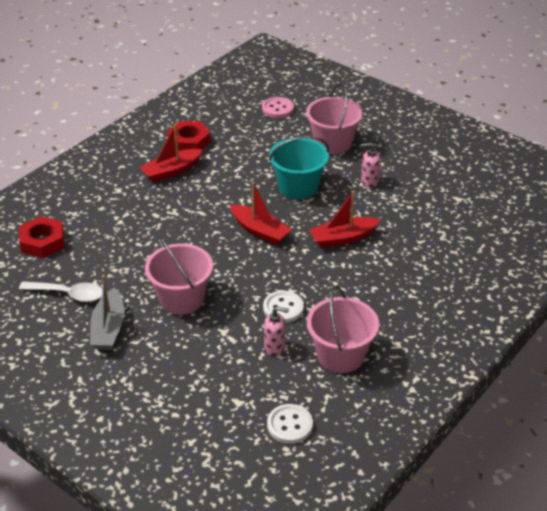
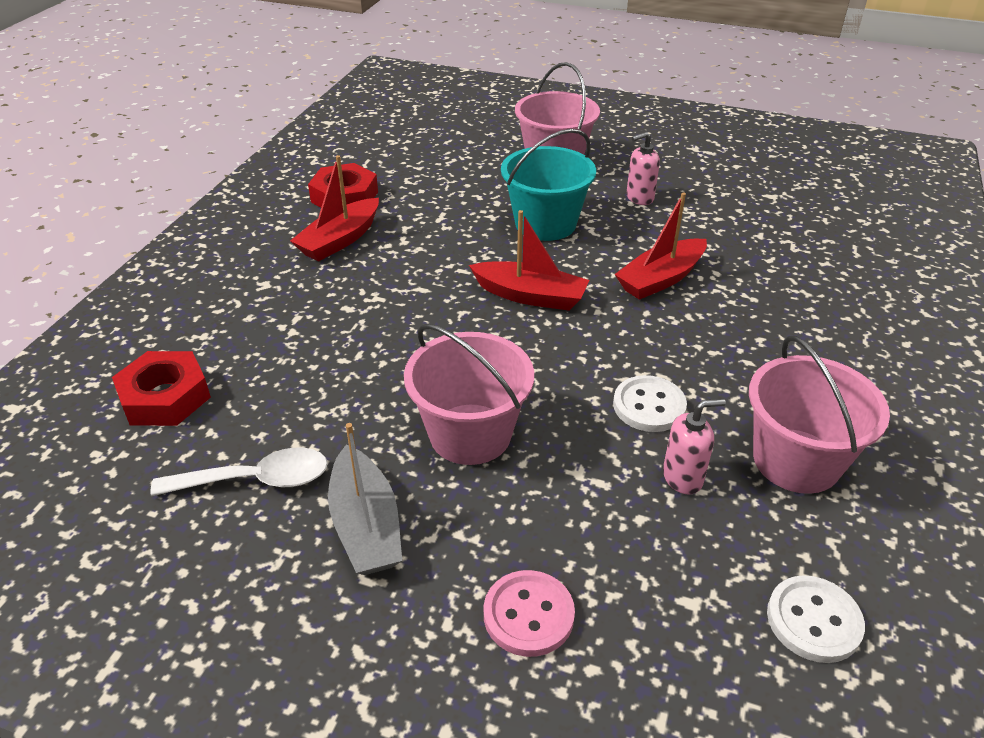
camera: 20 degrees left, 0 degrees up
(278, 109) = (449, 134): pink button -> pink button (528, 615)

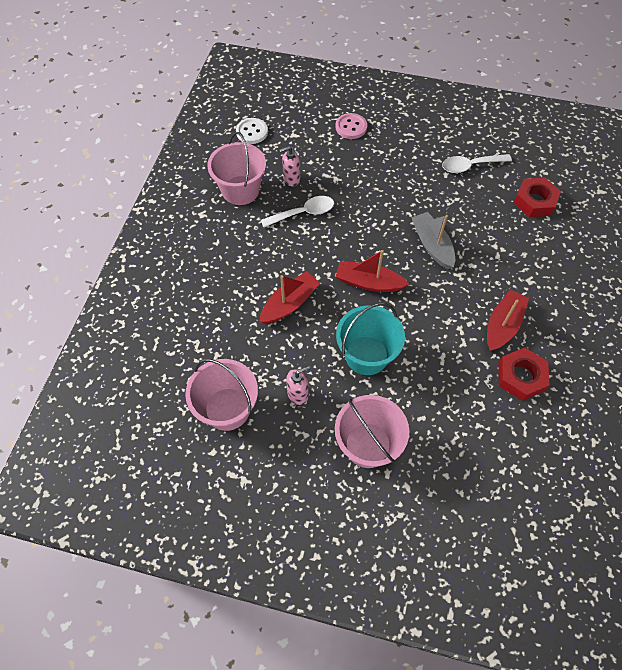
camera: 175 degrees right, 20 degrees up
(366, 525) = (418, 151): grey boat -> grey boat (432, 245)
(470, 434) = (385, 193): pink bucket -> pink bucket (227, 409)
(649, 406) = (303, 213): white button -> white spoon

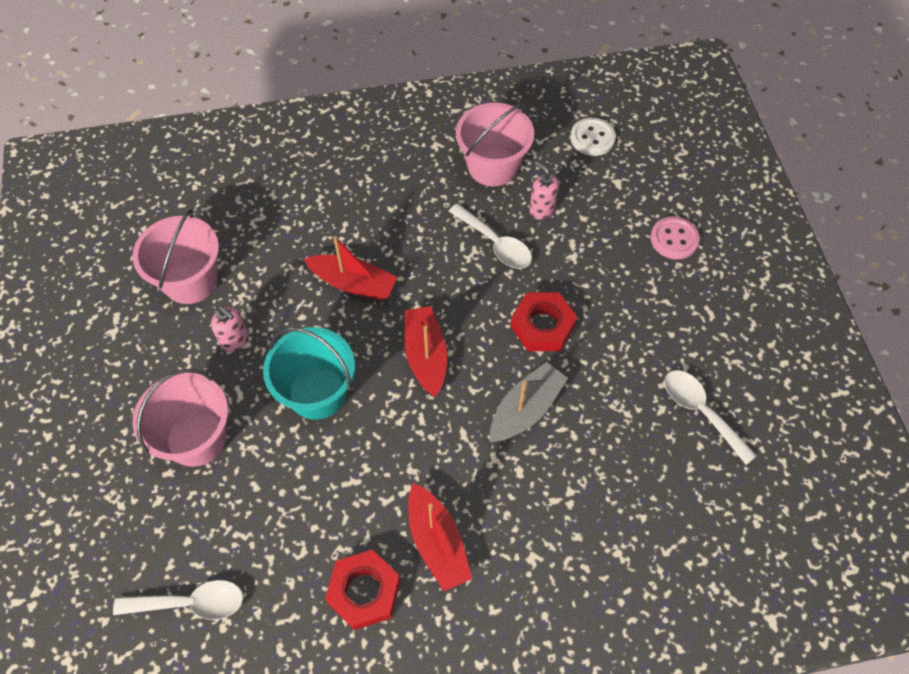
camera: 65 degrees right, 0 degrees up
(493, 486) = (190, 603): none -> white spoon
(502, 325) = (437, 542): red boat -> red boat turned 60 degrees clockwise
(535, 201) = (687, 523): red nut -> red nut (542, 326)

